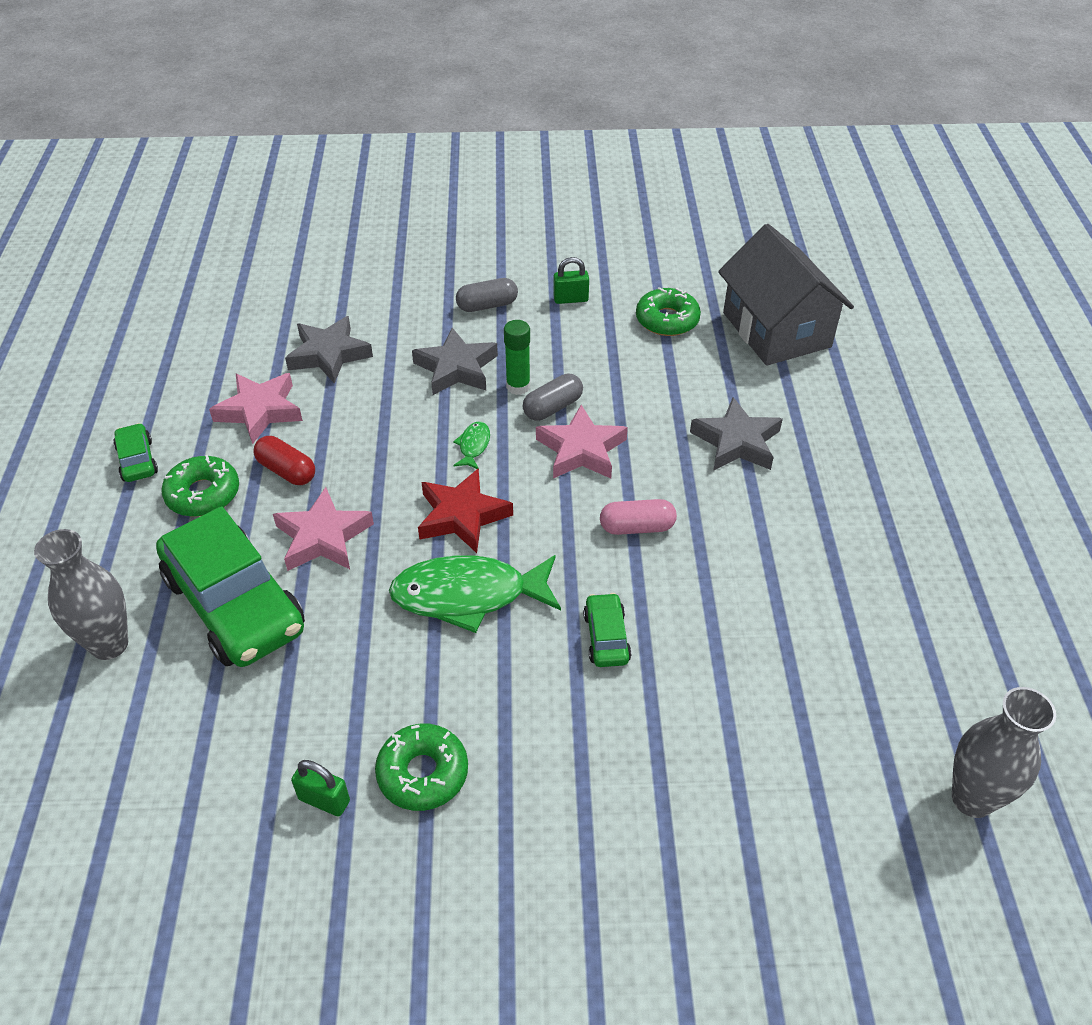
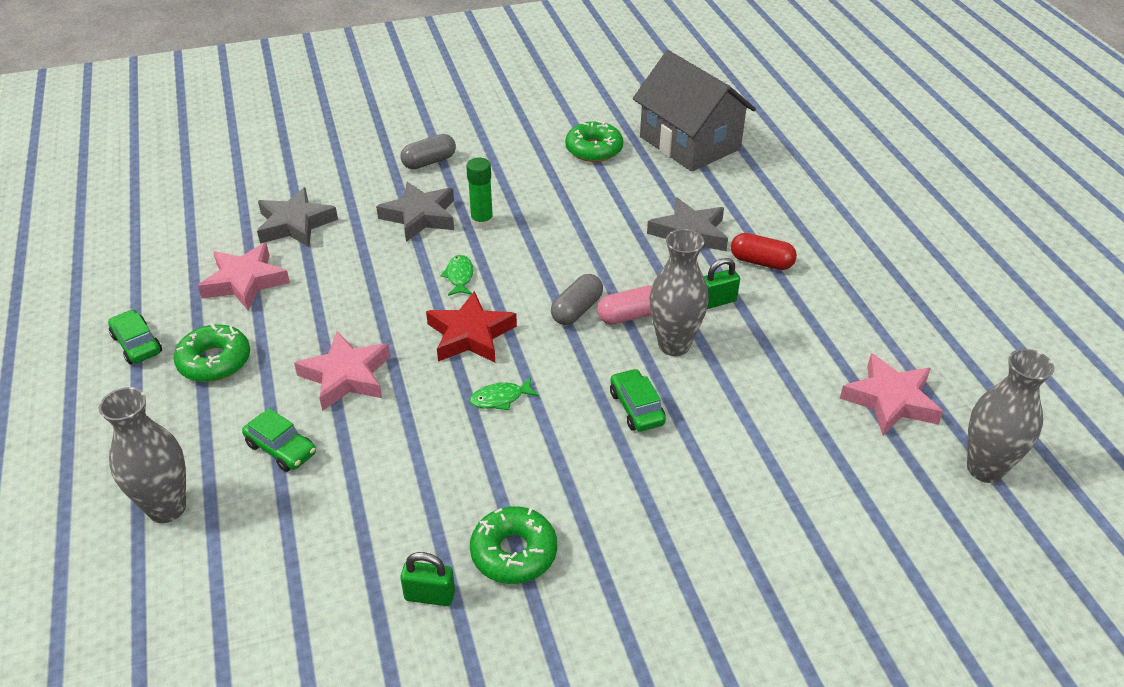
camera: 15 degrees left, 5 degrees down
(235, 604) = (281, 449): green car -> green car, size x0.44
(286, 471) = (290, 327): red capsule -> red capsule (761, 262)
(468, 595) = (500, 398): green fish -> green fish, size x0.43
(553, 407) = (519, 234): grey capsule -> grey capsule (577, 310)
(570, 299) = (503, 145): green padlock -> green padlock (717, 301)
(581, 450) = (558, 263): pink star -> pink star (890, 400)
(672, 572) = (674, 345): none -> grey vase

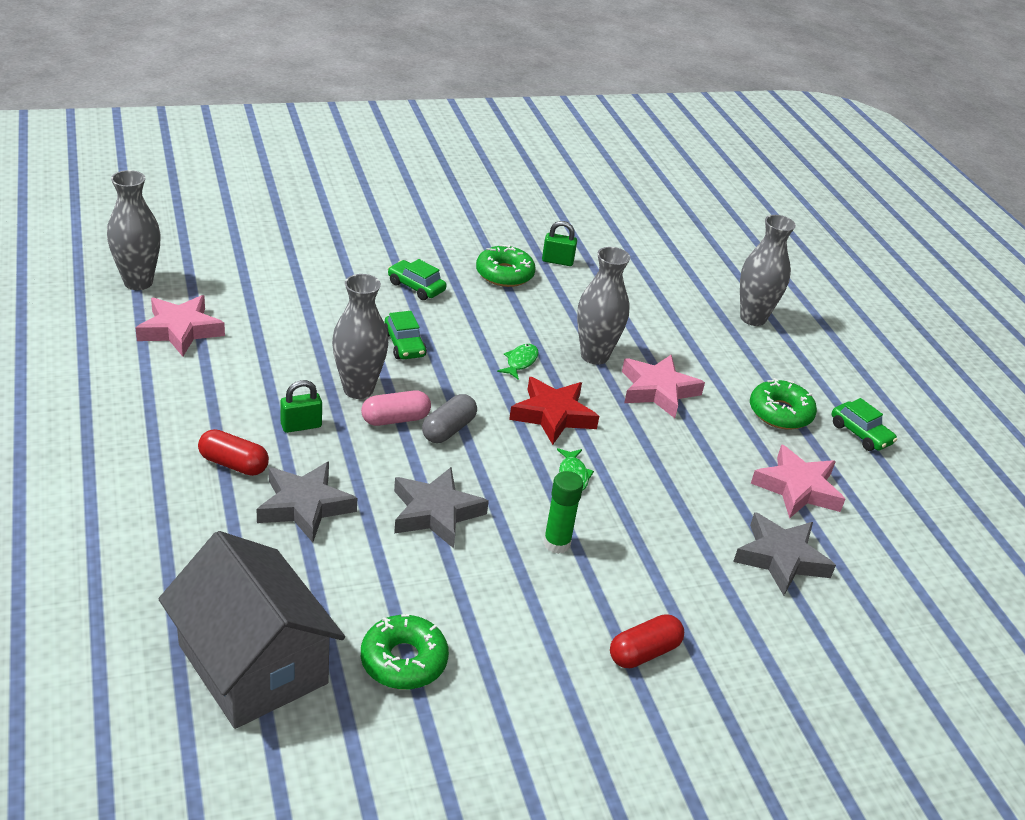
camera: 175 degrees right, 5 degrees down
(281, 449) = (689, 344): green car -> green car (416, 287)
(409, 417) = (594, 356): none -> grey vase
(420, 216) = (634, 558): grey star -> grey star (435, 512)
(429, 162) = (644, 652): grey capsule -> red capsule
(500, 398) = (520, 362): green fish -> green fish turned 45 degrees counterclockwise

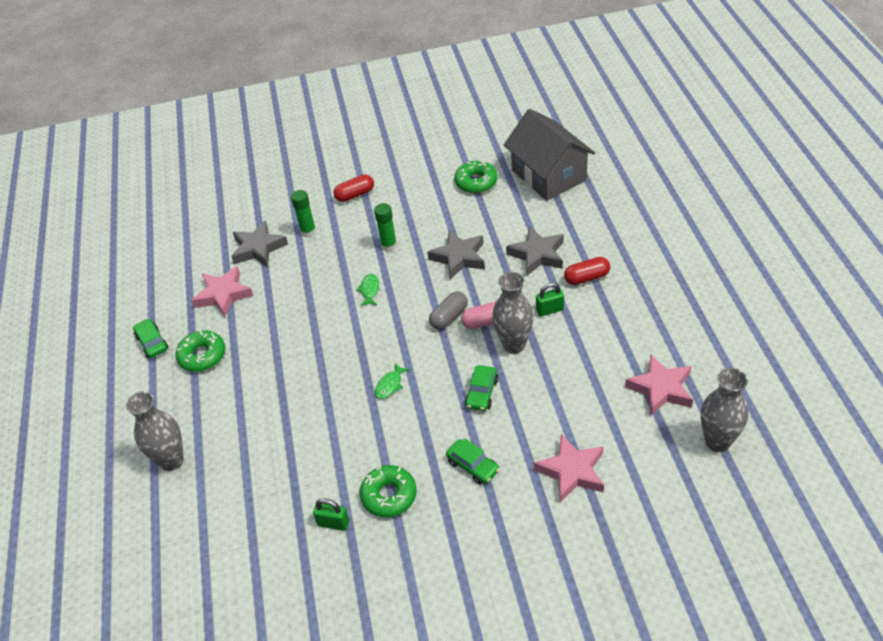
camera: 165 degrees left, 10 degrees up
(234, 464) = (586, 278): red capsule -> red capsule turned 45 degrees counterclockwise
(404, 345) = (482, 393): green car -> green car turned 150 degrees counterclockwise
(553, 415) = (374, 336): red star -> none
(594, 356) = (328, 398): grey vase -> none
(658, 390) = (288, 367): pink star -> pink star (572, 471)
(706, 582) = (308, 232): none -> green glue stick

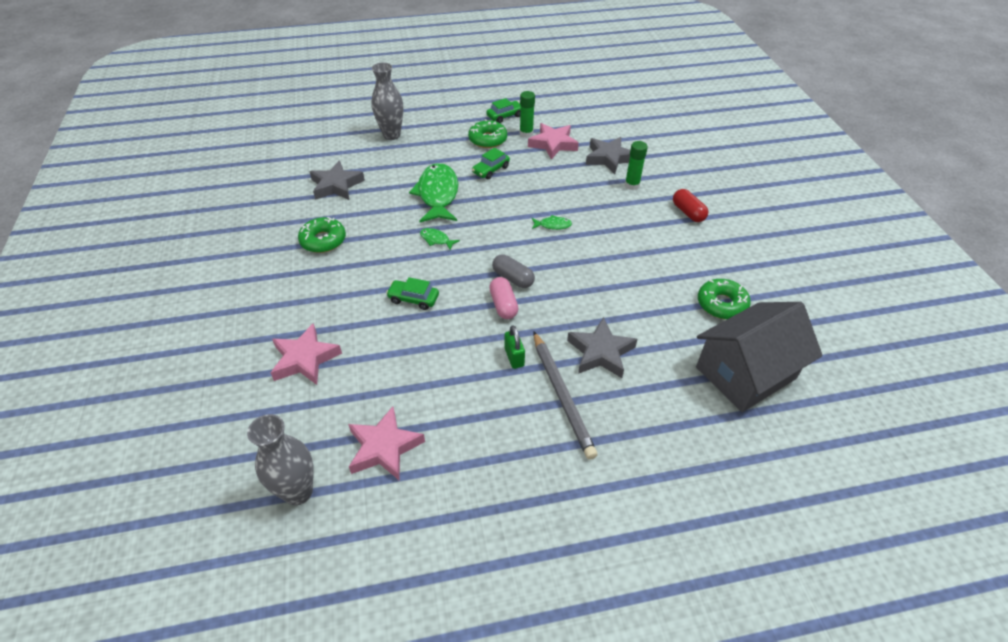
camera: 85 degrees right, 0 degrees up
(308, 393) = (437, 194): none -> green fish
(333, 523) = (309, 212): green padlock -> none
(389, 245) = (614, 237): green glue stick -> green glue stick (526, 133)
(459, 257) = (596, 287): grey star -> grey star (336, 185)
(473, 466) = (334, 290): green car -> green car (491, 170)
(514, 345) = (469, 325): grey vase -> none
(586, 278) = (562, 395): red capsule -> grey pencil

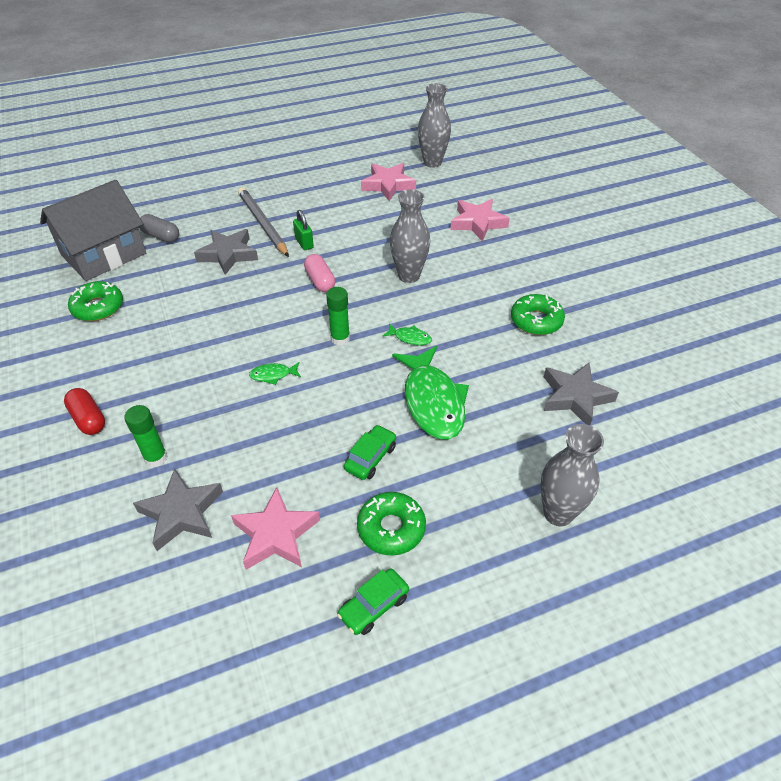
camera: 170 degrees right, 0 degrees up
(413, 299) = (409, 276): green car -> grey vase
(513, 278) = (314, 306): grey capsule -> grey capsule (161, 236)
(526, 133) = (326, 556): green glue stick -> green glue stick (340, 339)

